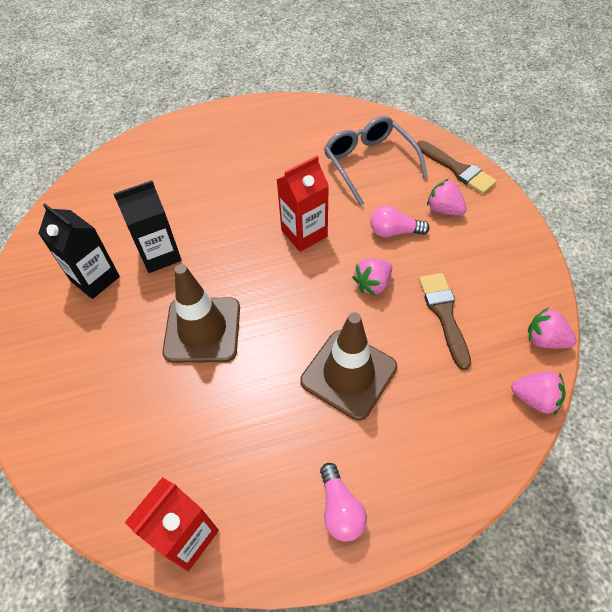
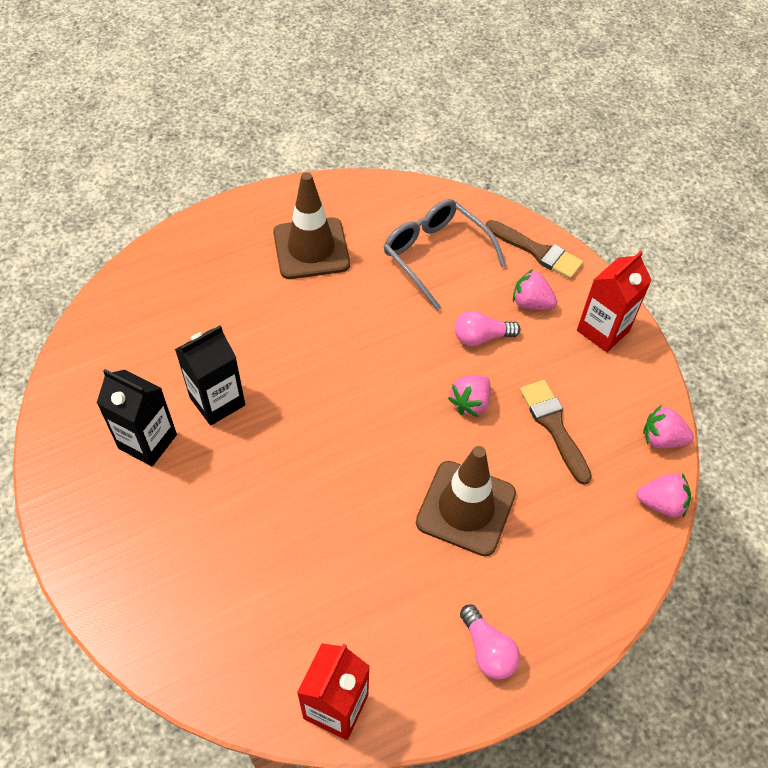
camera: 15 degrees left, 0 degrees up
(202, 330) = (292, 483): brown traffic cone -> brown traffic cone (311, 248)
(304, 233) = (380, 352): red carton -> red carton (603, 330)

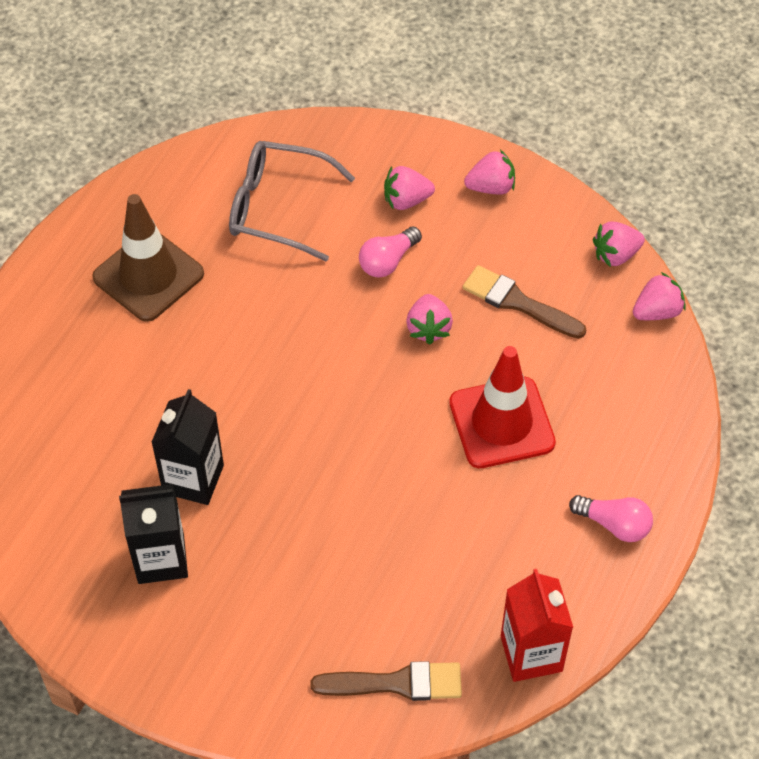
camera: 35 degrees left, 0 degrees up
(466, 508) = (501, 423): brown traffic cone -> red traffic cone
(537, 251) = (371, 146): brown brush -> brown brush (396, 683)
(603, 330) = (491, 187): red carton -> pink strawberry

